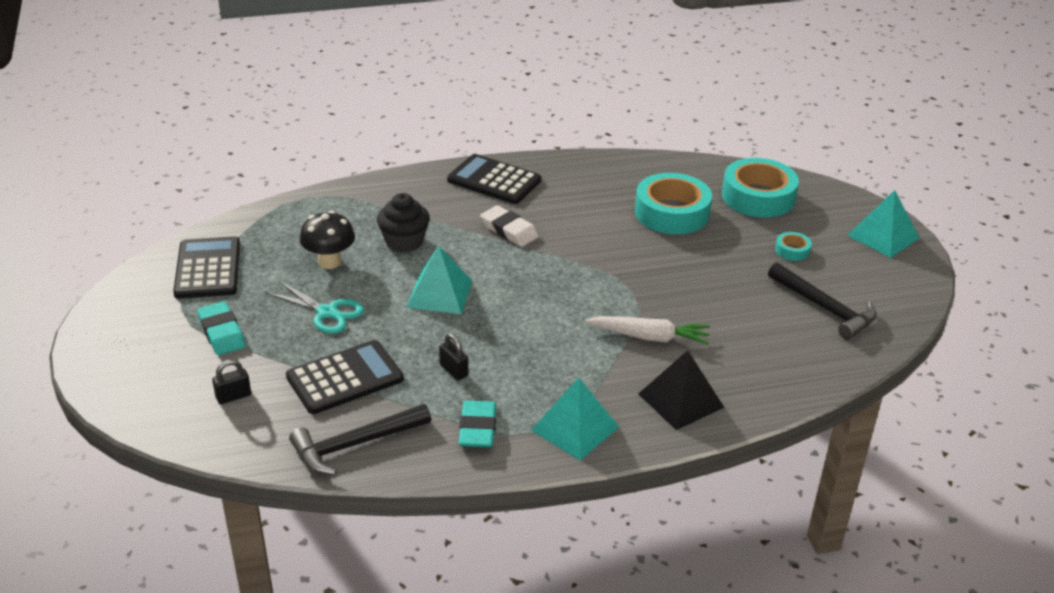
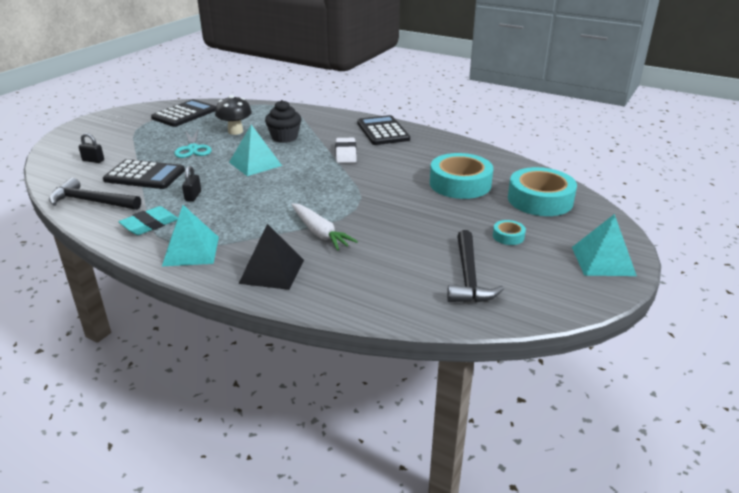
camera: 45 degrees right, 5 degrees down
(222, 332) = (139, 137): turquoise eraser -> none

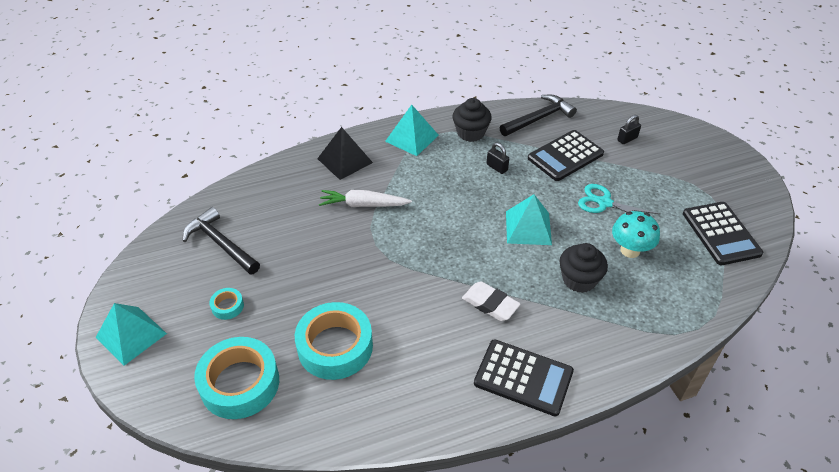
camera: 130 degrees right, 15 degrees up
(150, 224) = (470, 133): turquoise eraser -> black cupcake
(235, 131) = (630, 250): black mushroom -> turquoise mushroom

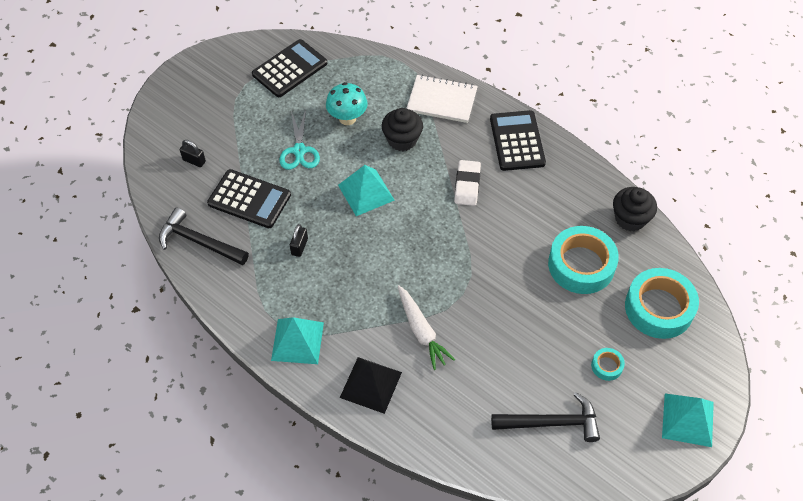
camera: 120 degrees left, 10 degrees up
(220, 244) = (551, 423): black hammer -> black hammer turned 105 degrees counterclockwise
(470, 133) = (258, 291): black cupcake -> black cupcake (630, 218)
(619, 338) = (442, 100): none -> white notebook

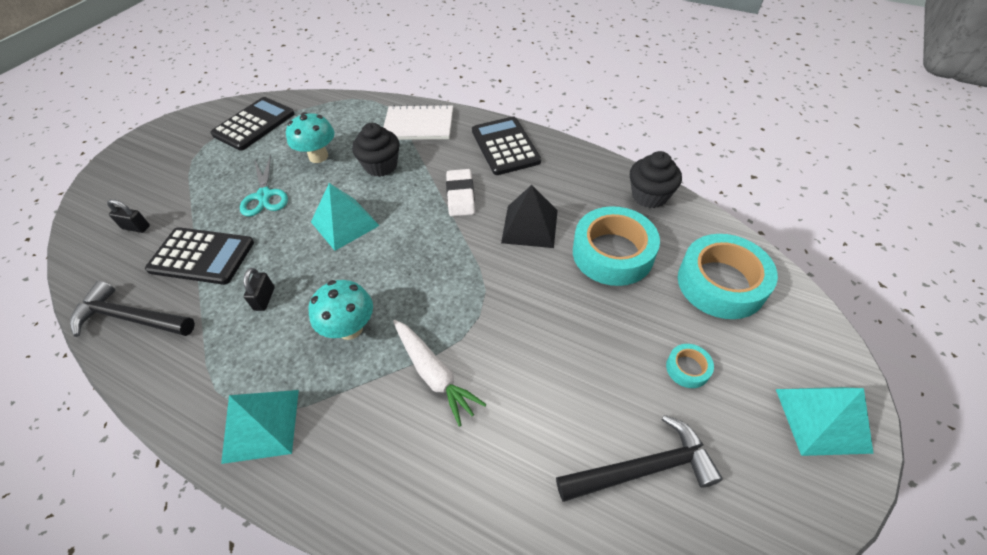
camera: 10 degrees left, 5 degrees down
(363, 284) = (350, 328): none -> turquoise mushroom
(370, 385) = (372, 468): black pyramid -> black pyramid (529, 226)

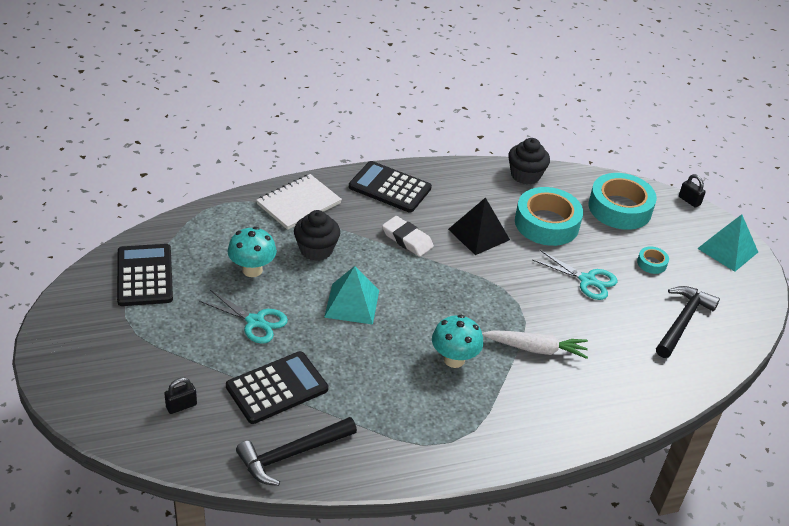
camera: 50 degrees left, 10 degrees down
(261, 425) = (479, 438): turquoise pyramid -> none
(264, 298) = (370, 381): black padlock -> black padlock (689, 201)
(583, 338) = (587, 280): none -> turquoise scissors

